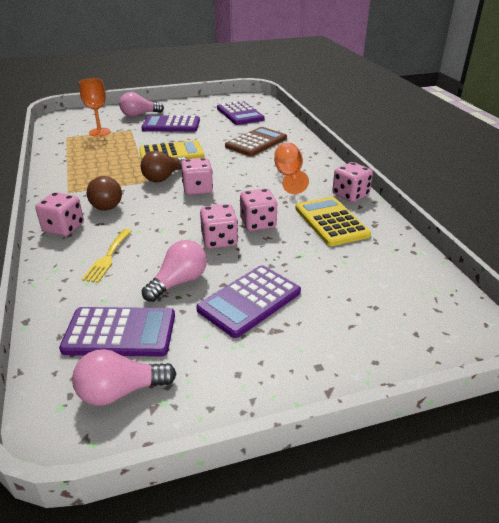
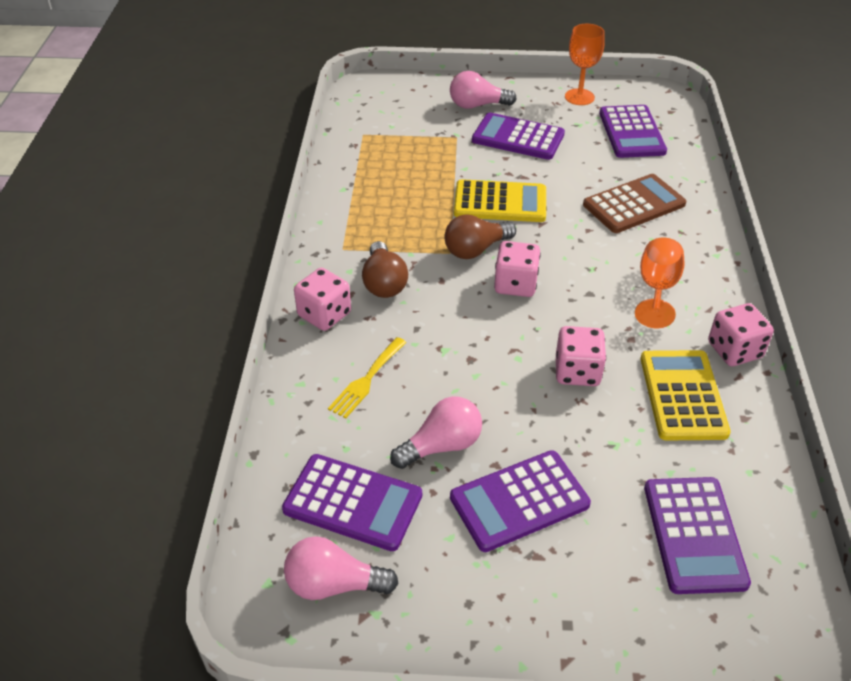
camera: 20 degrees right, 10 degrees up
(99, 132) = (411, 133): orange goblet -> orange goblet (579, 97)
(219, 240) = (514, 389): pink dice -> none
(378, 291) = (694, 535): none -> purple calculator

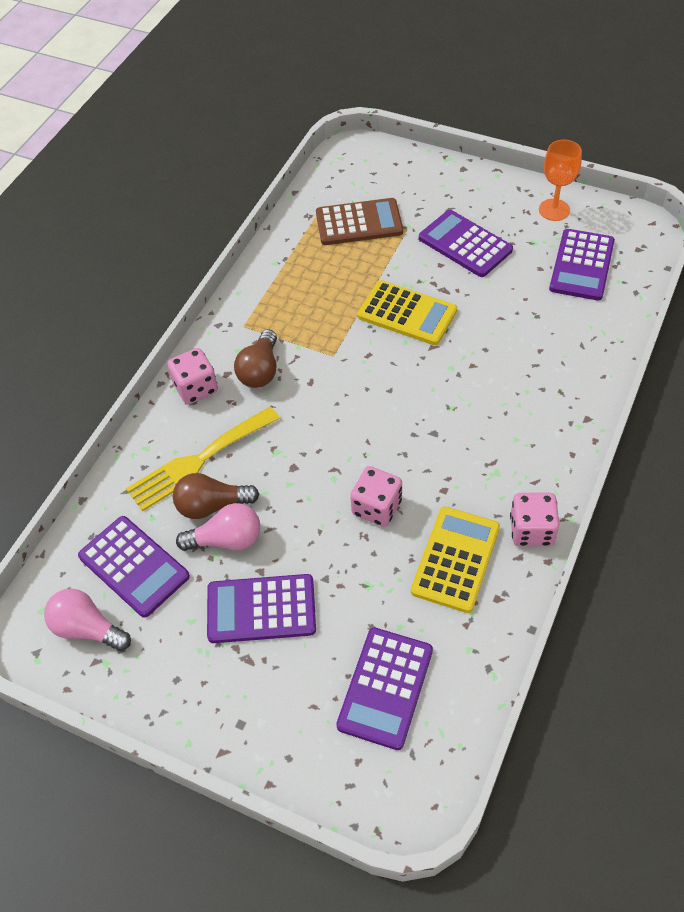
camera: 25 degrees right, 10 degrees up
(366, 380) = (198, 461): yellow fork -> yellow fork, size x1.66
(476, 249) = (357, 358): brown light bulb -> brown light bulb (212, 505)
(477, 105) = (447, 197): pink light bulb -> none
(515, 284) = (372, 404): pink dice -> none
(634, 204) = (533, 349): brown calculator -> brown calculator (359, 223)
(657, 289) = (498, 446): orange goblet -> none

